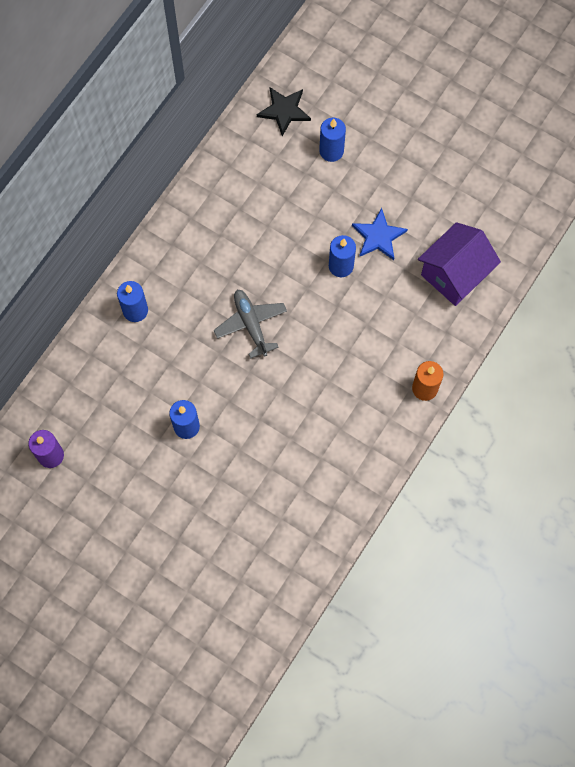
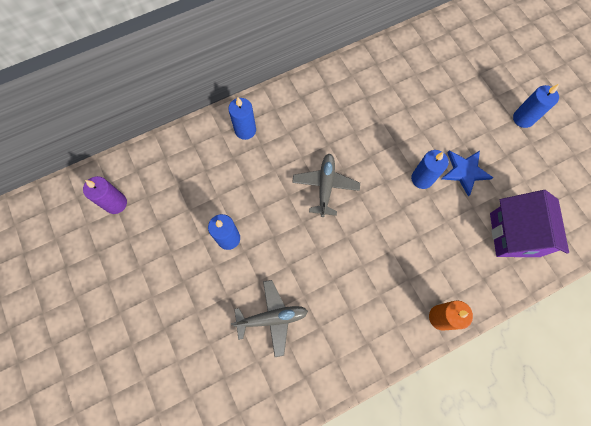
camera: 30 degrees right, 0 degrees up
(272, 475) = (272, 318): none -> grey plane
(284, 111) = (439, 46): black star -> none
(331, 151) = (460, 90): blue candle -> blue candle (523, 118)
(454, 274) = (514, 234): purple house -> purple house turned 75 degrees counterclockwise

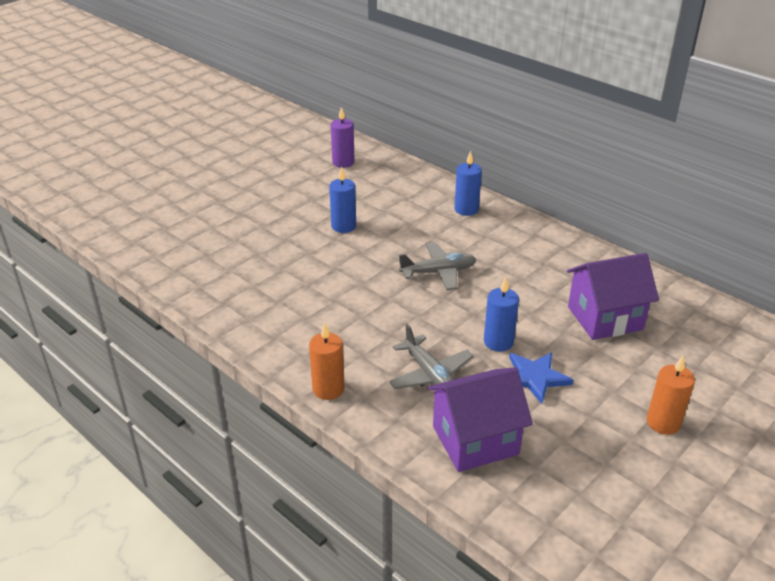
camera: 70 degrees right, 35 degrees down
(272, 318) = (275, 269): grey plane -> grey plane (430, 375)
(417, 100) = (604, 318): none -> purple house
(523, 118) = (663, 423): blue candle -> orange candle

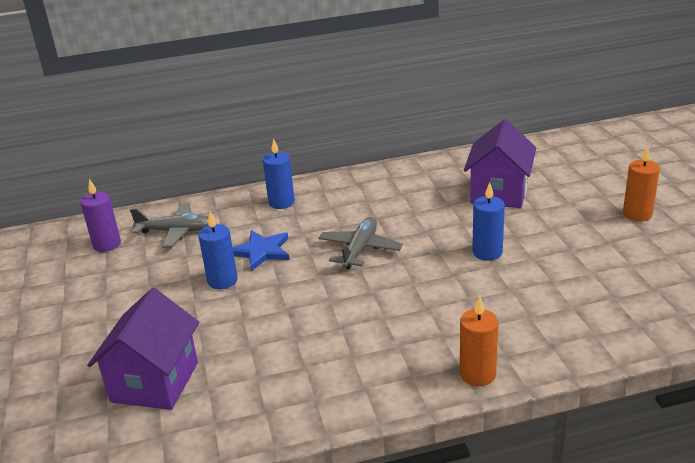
camera: 55 degrees left, 5 degrees down
(430, 375) = (503, 304): grey plane -> grey plane (176, 231)
(475, 440) = (605, 308): purple house -> purple house (155, 382)
(535, 377) = (547, 251): blue star -> blue star (261, 251)

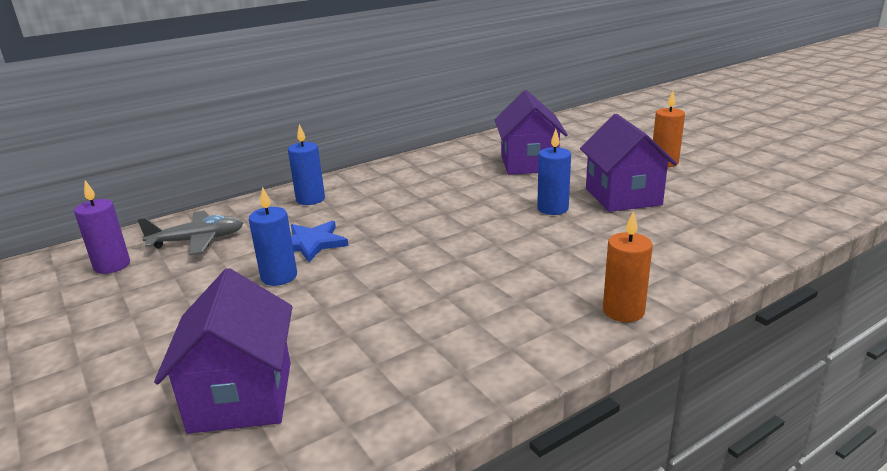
camera: 20 degrees left, 5 degrees down
(360, 249) = (421, 225): grey plane -> none
(564, 250) = (623, 196): none -> purple house

